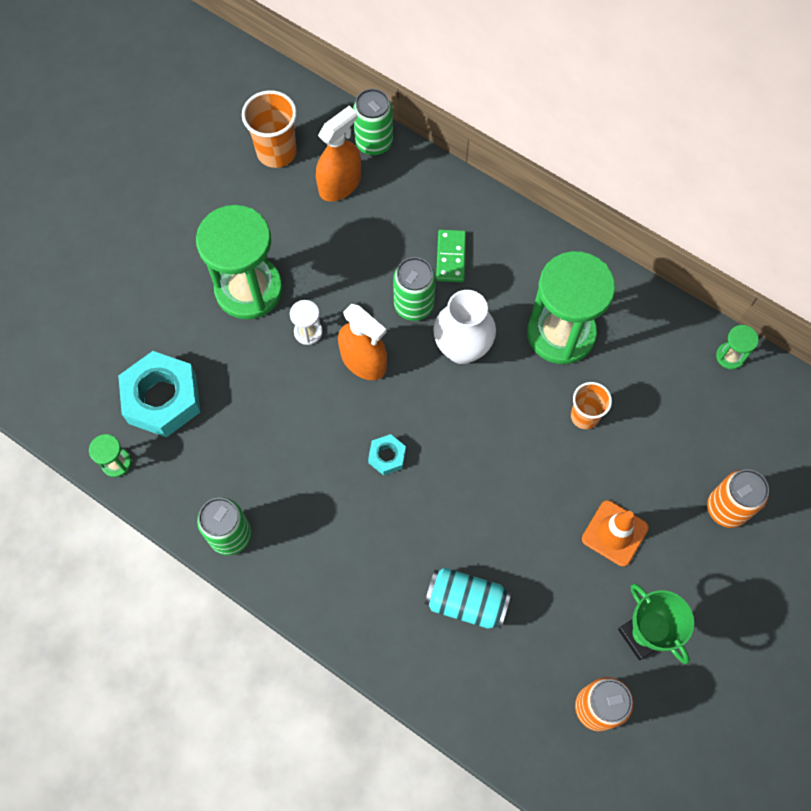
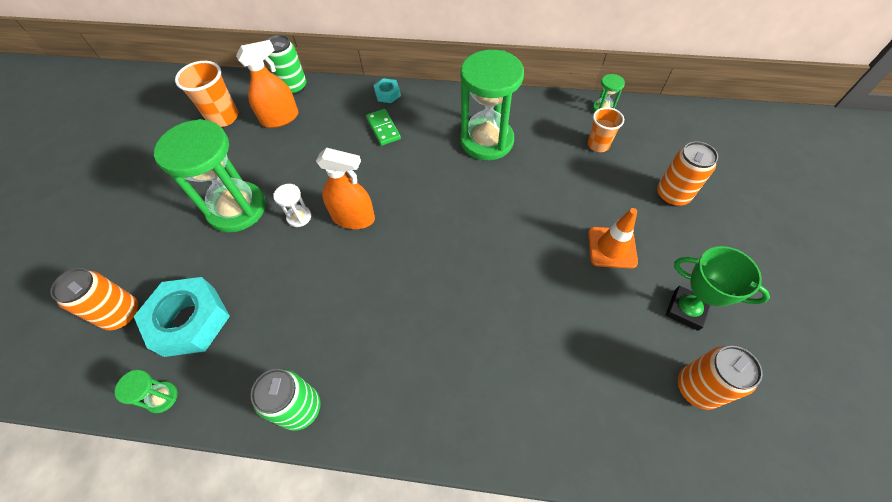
camera: 25 degrees left, 10 degrees down
(103, 359) = (122, 314): none -> orange can
(340, 184) = (280, 118): orange spray bottle -> orange spray bottle turned 45 degrees clockwise
(387, 456) = (408, 276): turquoise nut -> turquoise nut (387, 94)
(414, 305) = (373, 167): green can -> none
(462, 348) = (423, 178): white vase -> none
(466, 602) = (537, 357): turquoise can -> none
(584, 416) = (537, 182): orange cup -> orange cup (598, 145)

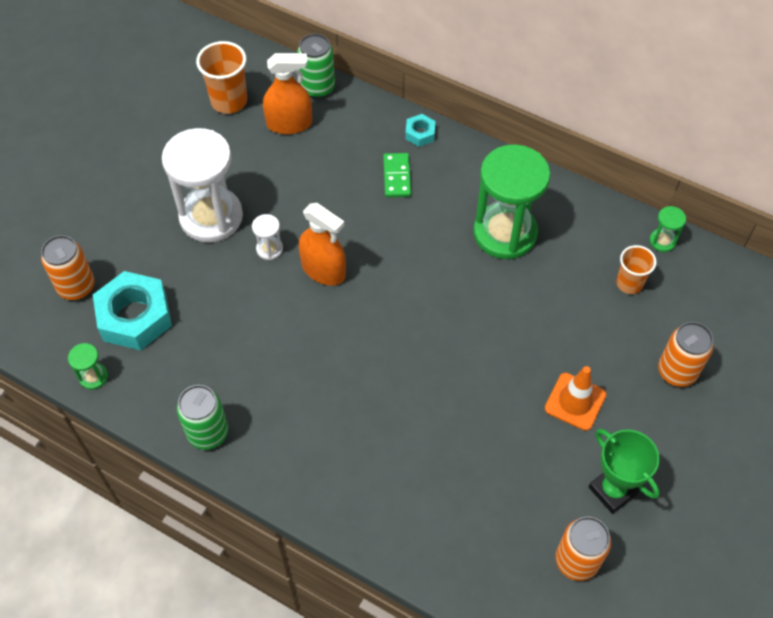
camera: 20 degrees right, 0 degrees up
(237, 209) = (211, 217): green hourglass -> white hourglass

